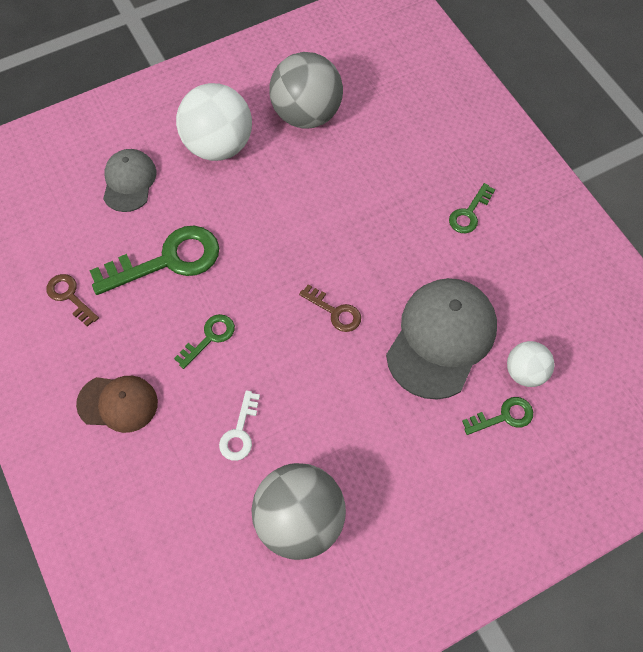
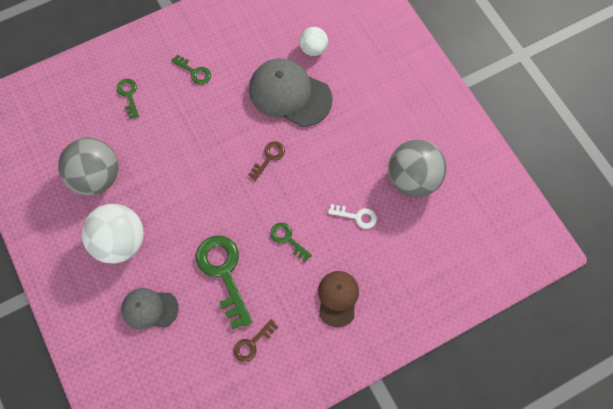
camera: 90 degrees left, 5 degrees up
(503, 416) = (342, 63): green key -> green key (128, 95)

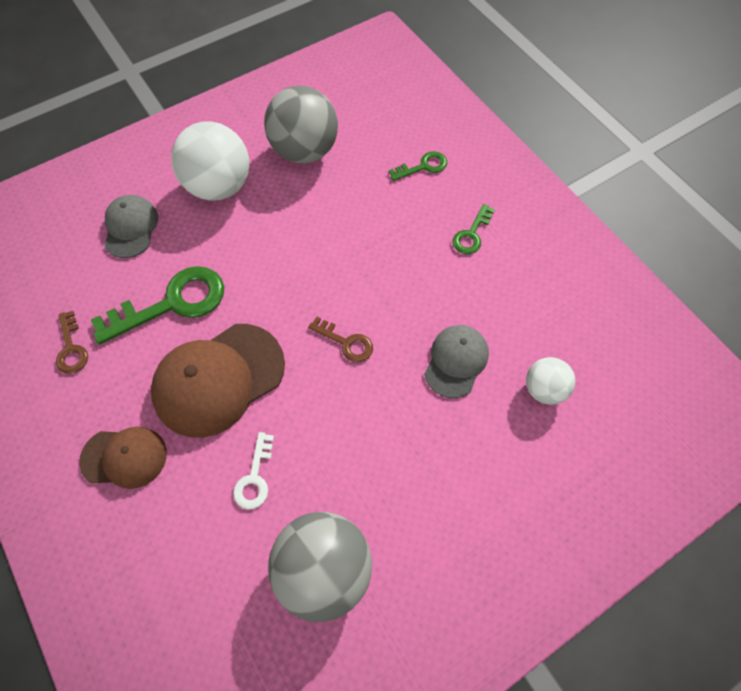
camera: 85 degrees right, 5 degrees down
(252, 343) = (71, 348): brown key -> brown key turned 150 degrees counterclockwise
(287, 239) = (218, 379): green key -> brown cap
(290, 94) = (456, 361): grey cap -> grey cap, size x0.59

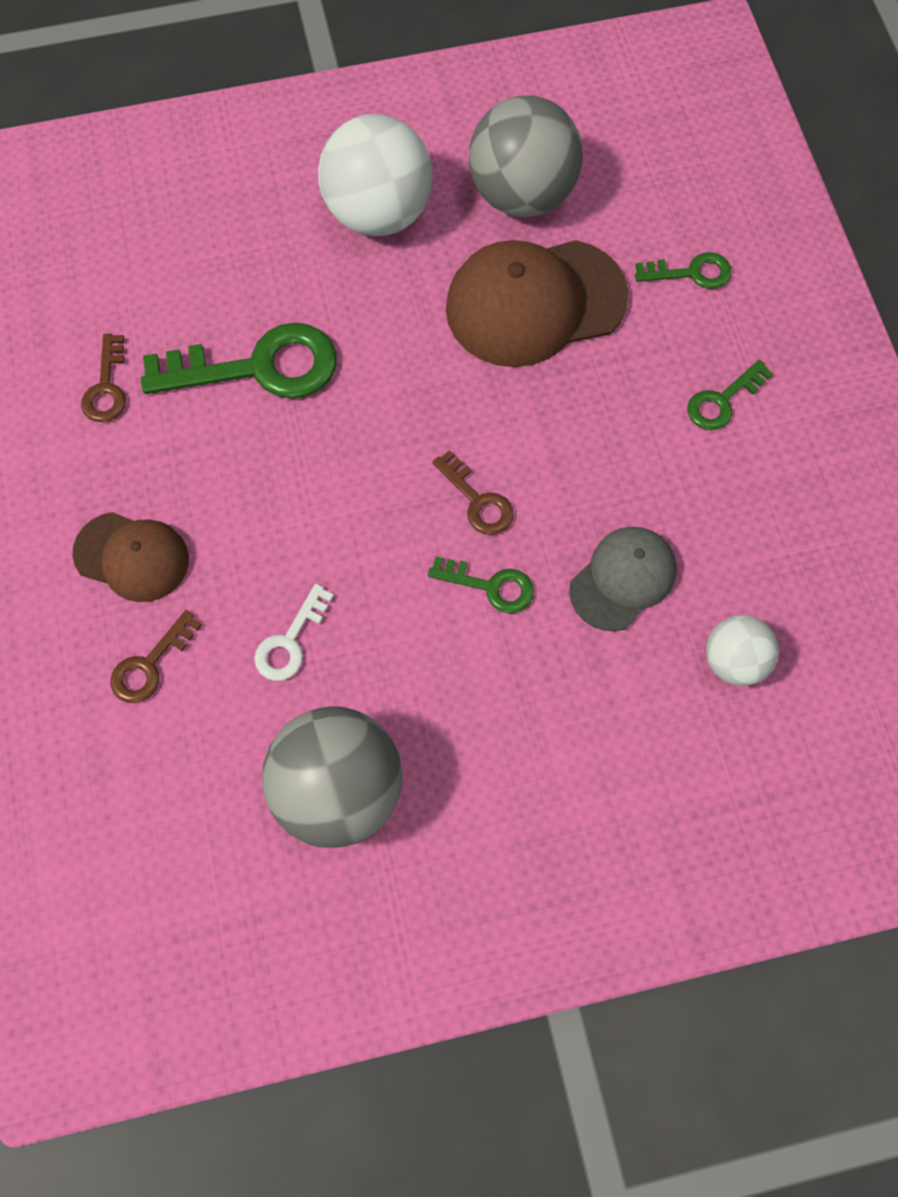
camera: 20 degrees right, 5 degrees up
(131, 228) = (235, 238): grey cap -> none
(161, 529) = (150, 665): none -> brown key
(218, 379) = (286, 494): brown cap -> brown cap (535, 303)
(374, 394) = (490, 586): none -> green key

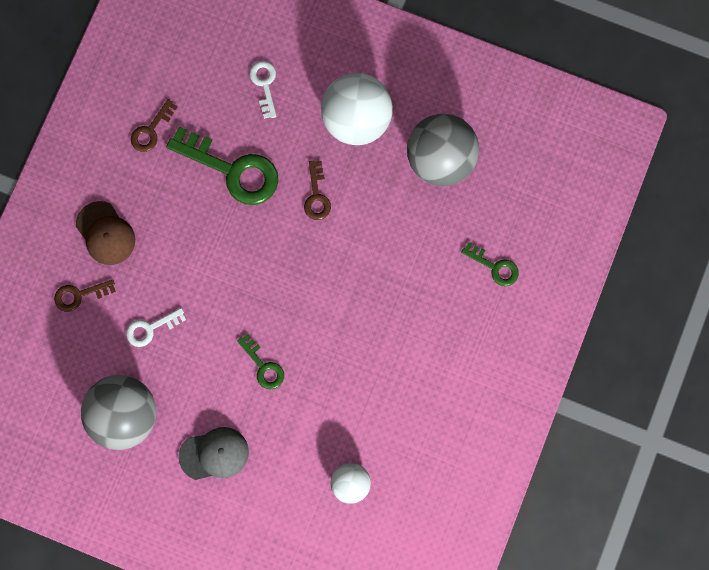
camera: 35 degrees right, 10 degrees up
(226, 244) = (264, 84): none -> white key
(478, 501) = (289, 318): brown key -> brown key (316, 196)
(535, 303) = (399, 228): brown cap -> none
(623, 579) = (329, 407): grey cap -> grey cap (214, 454)
(722, 401) = (452, 349): green key -> none

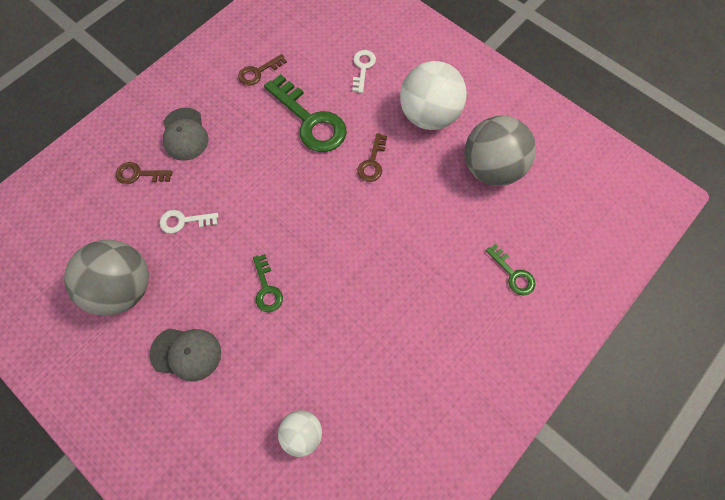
camera: 20 degrees right, 10 degrees down
(105, 233) = (185, 134): brown cap -> grey cap

